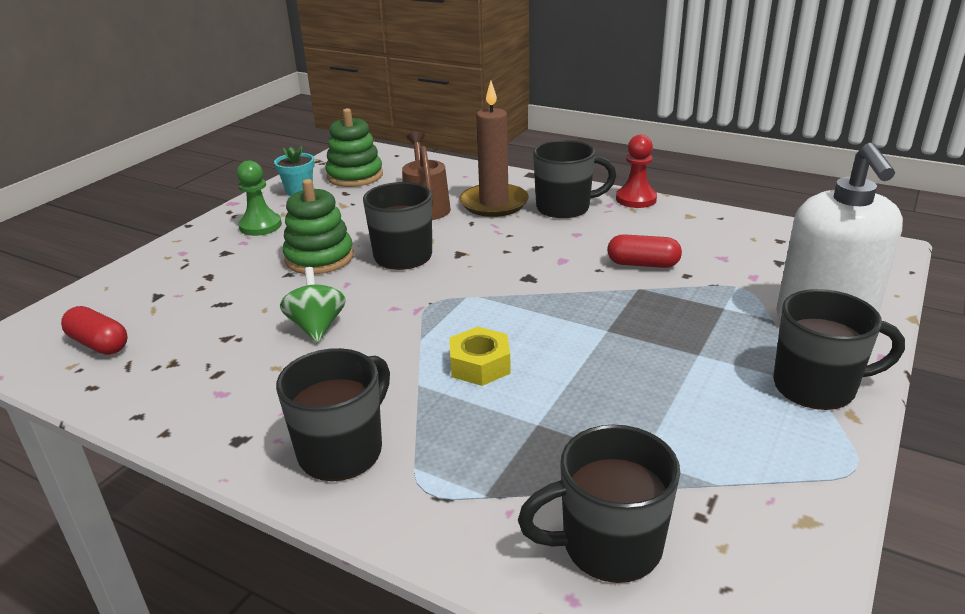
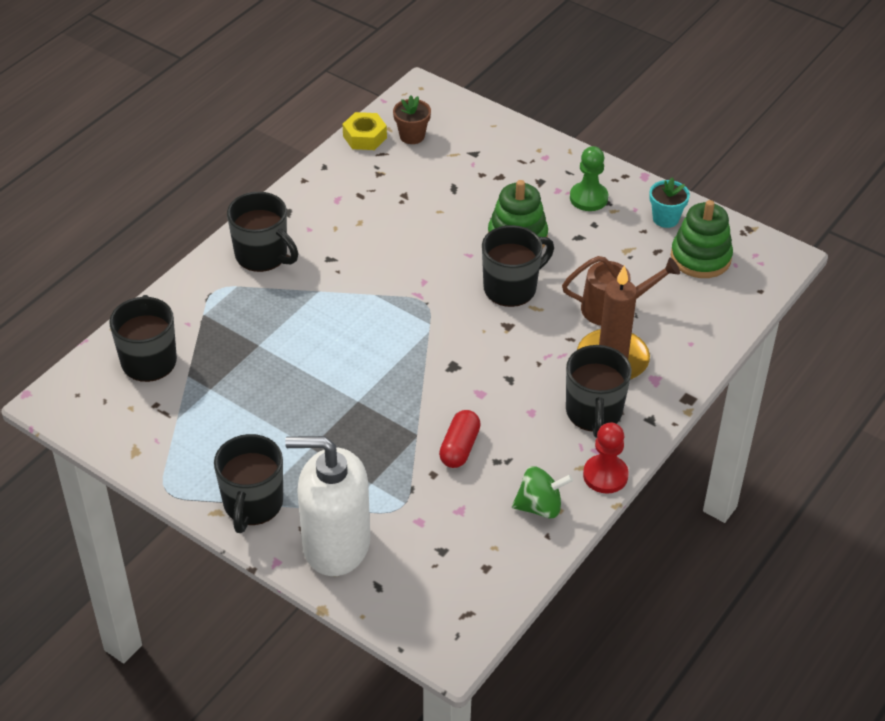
camera: 95 degrees right, 15 degrees up
(99, 344) = (412, 136): red capsule -> brown flower pot
(317, 327) = (406, 240): green spinning top -> green spinning top (540, 507)
(480, 365) = (332, 324): yellow nut -> yellow nut (365, 137)

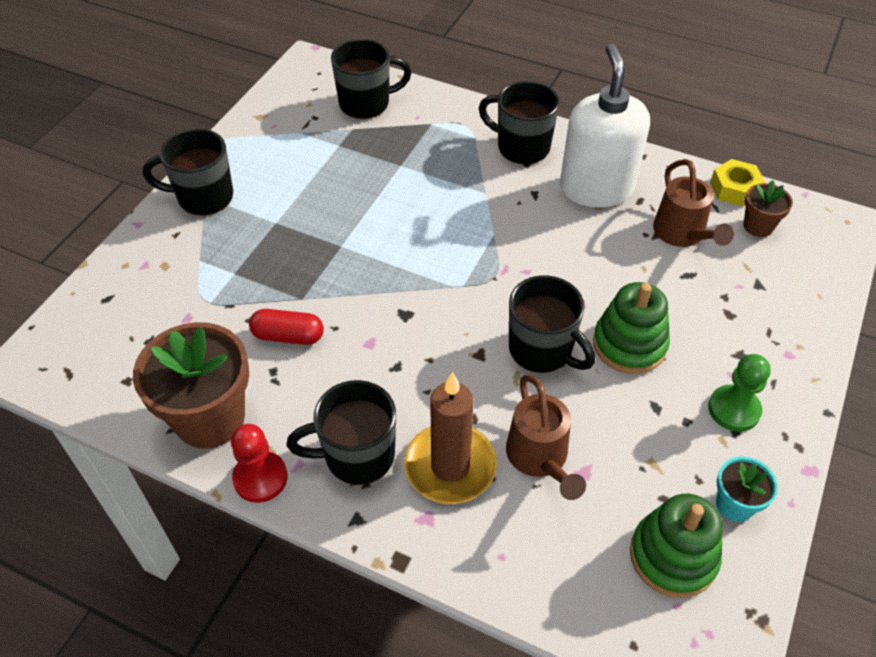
camera: 80 degrees right, 5 degrees up
(262, 255) = (521, 147): black mug -> black mug turned 90 degrees clockwise
(335, 544) = (157, 260): white soap dispenser -> white soap dispenser (596, 188)
(409, 180) = (682, 235): none -> brown watering can
(540, 507) = (210, 418): green spinning top -> brown flower pot

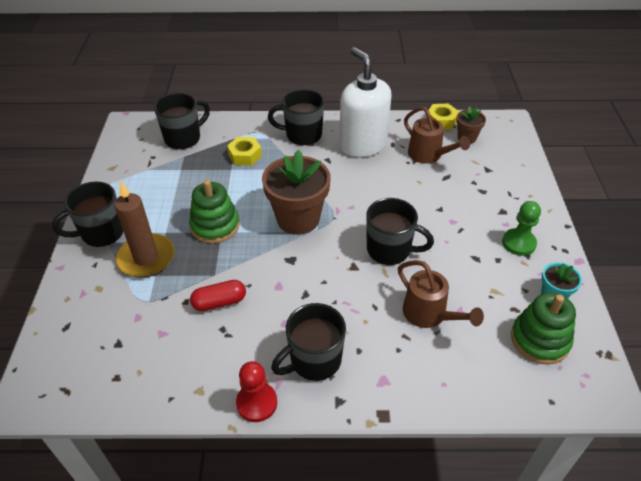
camera: 25 degrees left, 5 degrees down
(210, 418) = (196, 378): brown flower pot -> brown flower pot (298, 219)
(429, 152) = (245, 155): none -> yellow nut
(450, 466) = (378, 342): brown candle -> brown candle (146, 258)
(629, 344) = (438, 228): green stacking toy -> green stacking toy (215, 226)

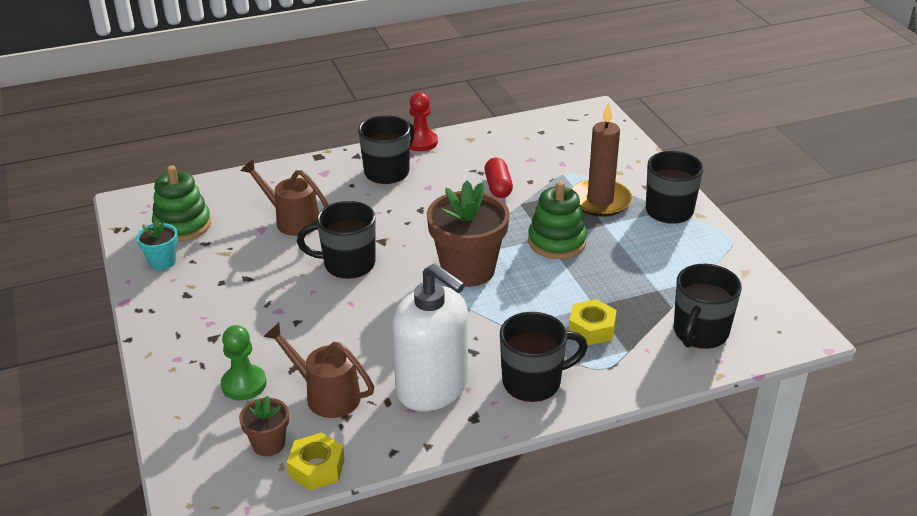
camera: 160 degrees right, 10 degrees down
(219, 302) = (498, 187): red capsule -> red capsule turned 60 degrees counterclockwise
(518, 243) = (195, 304): green pawn -> green pawn (244, 384)

